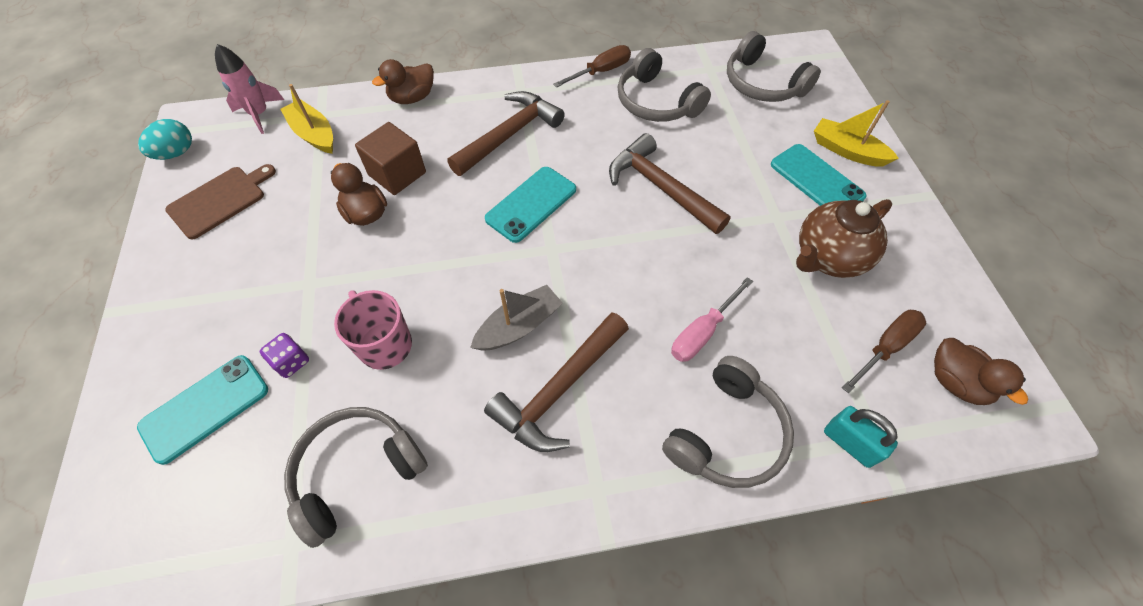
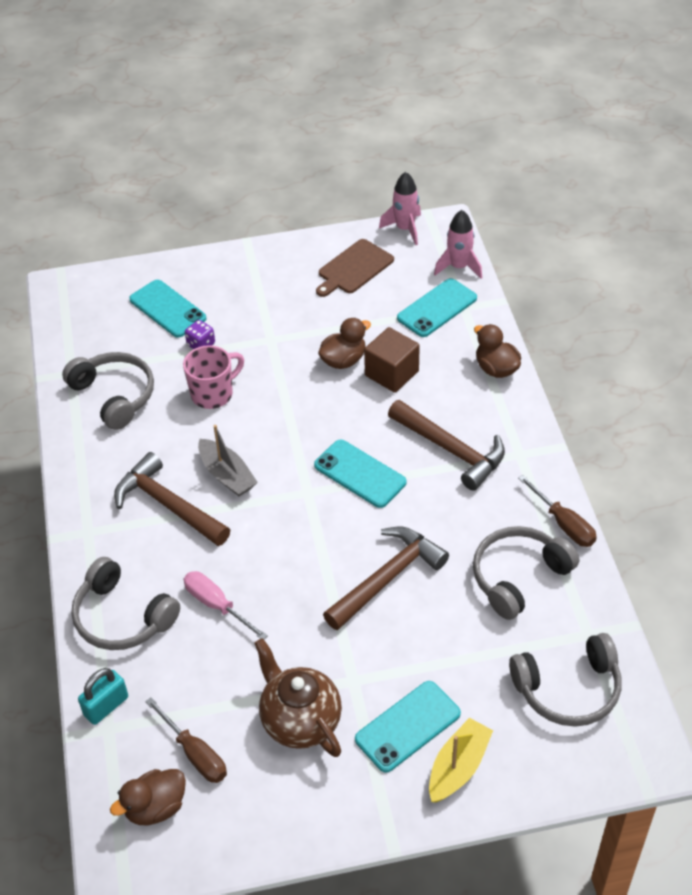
camera: 90 degrees right, 10 degrees down
(176, 153) = (405, 229): turquoise egg -> pink rocket
(220, 200) = (354, 268): brown cutting board -> brown cutting board turned 90 degrees clockwise
(314, 134) = (437, 308): yellow boat -> turquoise phone
(762, 84) = (568, 689): grey headphones -> grey headphones turned 150 degrees counterclockwise

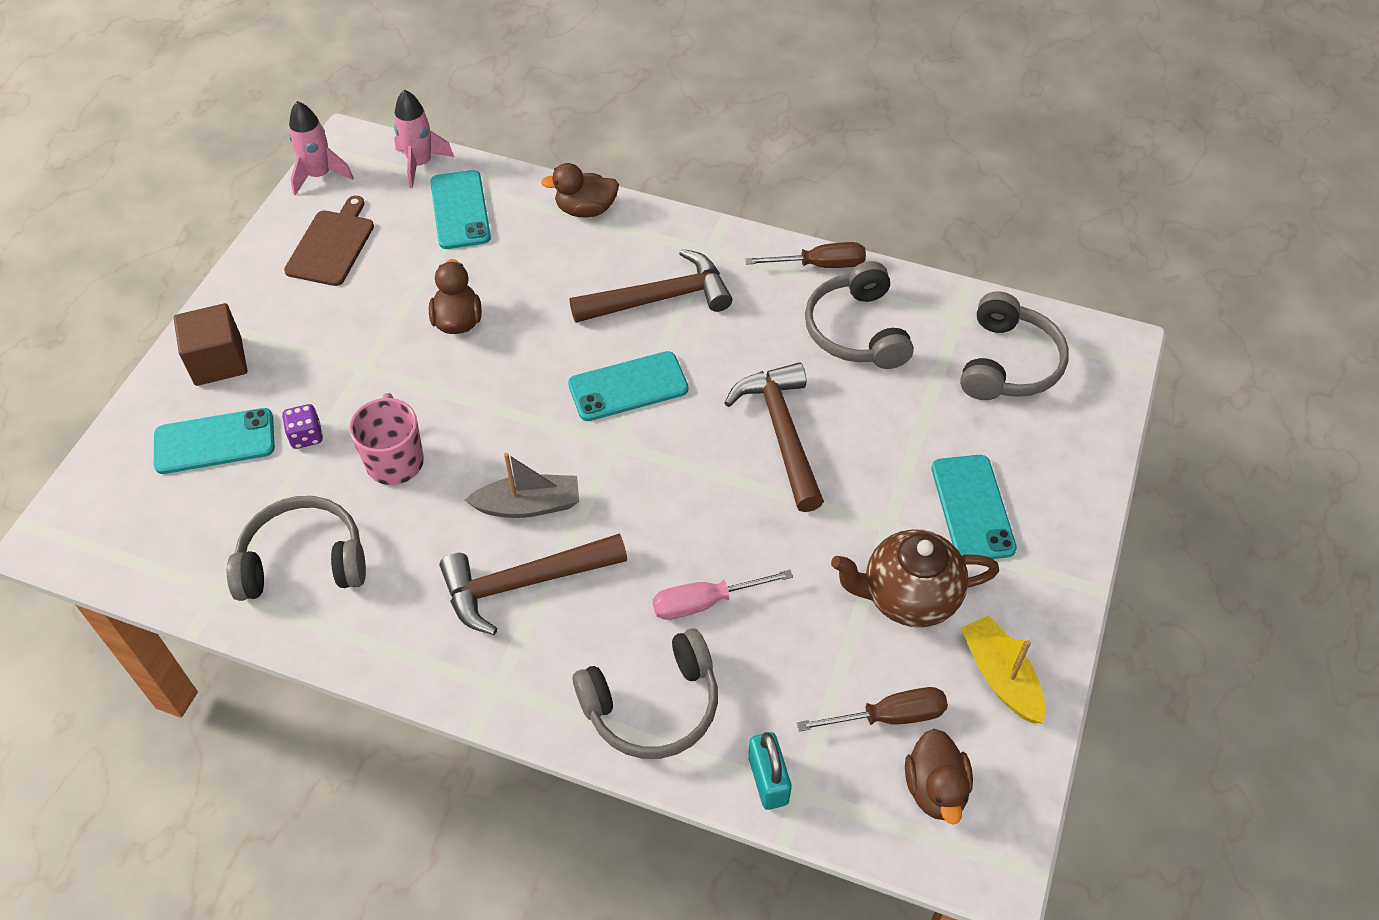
camera: 60 degrees left, 5 degrees up
(354, 268) = (332, 245): brown cutting board -> brown cutting board turned 150 degrees counterclockwise
(391, 373) = (515, 291): brown cube -> brown cube (218, 361)
(458, 767) = (1043, 491): yellow boat -> yellow boat (1000, 676)

